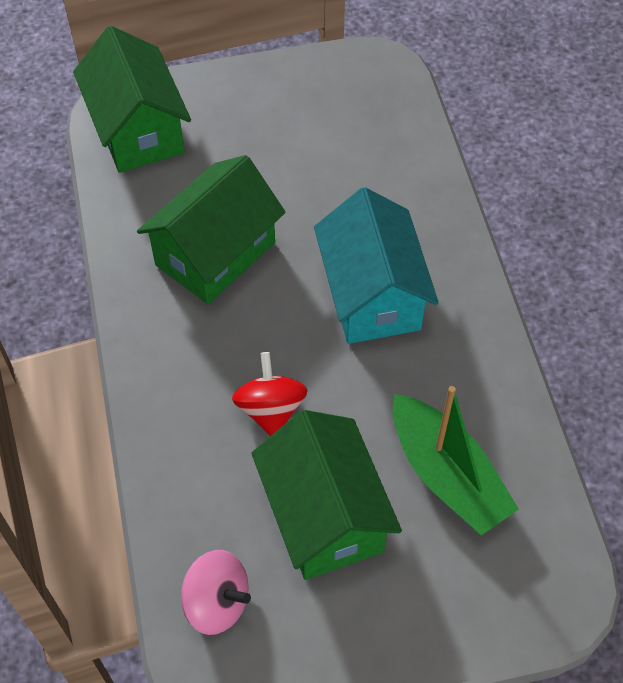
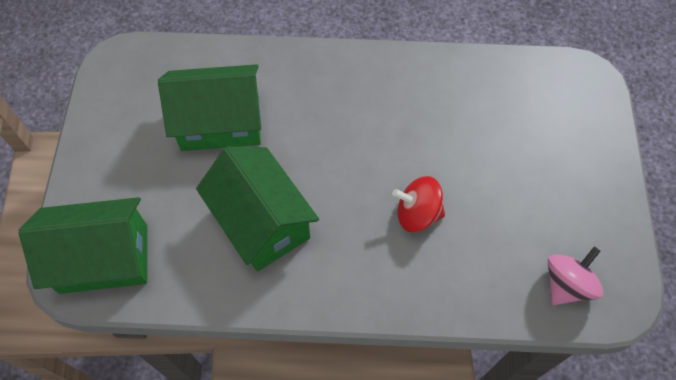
camera: 75 degrees left, 5 degrees up
(324, 515) = (510, 198): green house -> green house (220, 123)
(372, 295) = (336, 122): turquoise house -> none
(447, 475) = (493, 116): green boat -> none

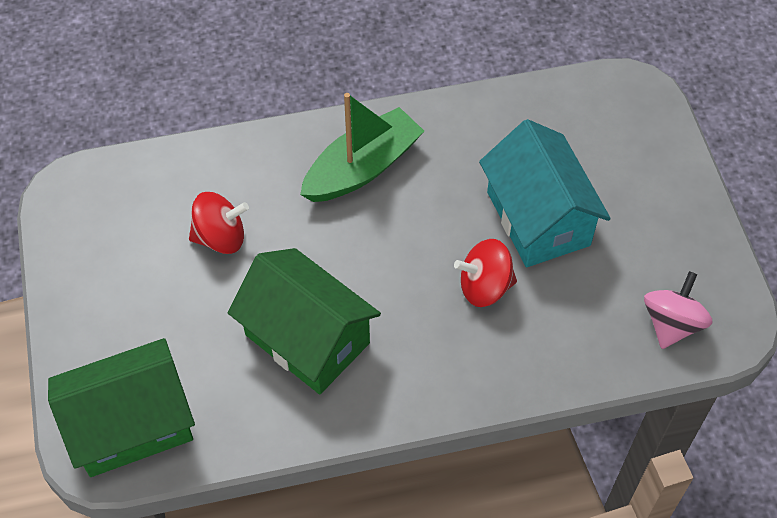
camera: 15 degrees left, 5 degrees down
(220, 123) = (220, 237): green house -> red spinning top
(347, 93) = (362, 168): none -> green boat
(478, 167) = (538, 218): none -> turquoise house

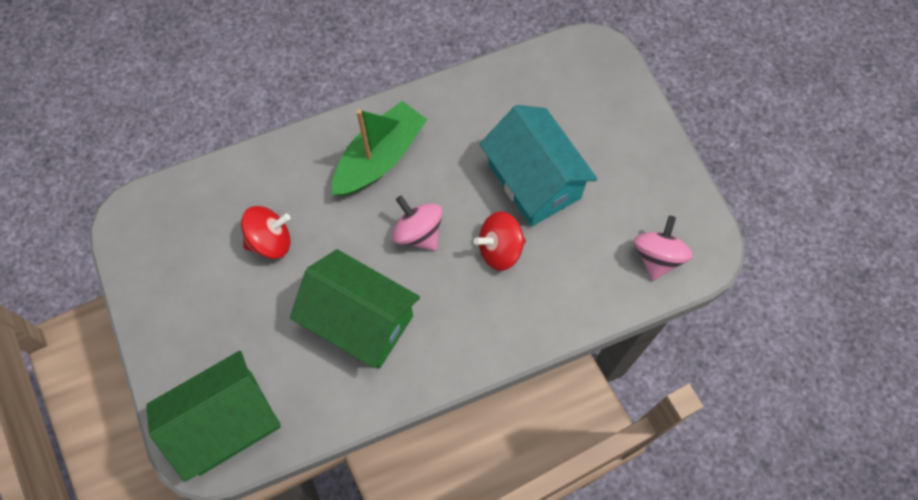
camera: 10 degrees left, 10 degrees up
(392, 254) = (418, 233): none -> pink spinning top

